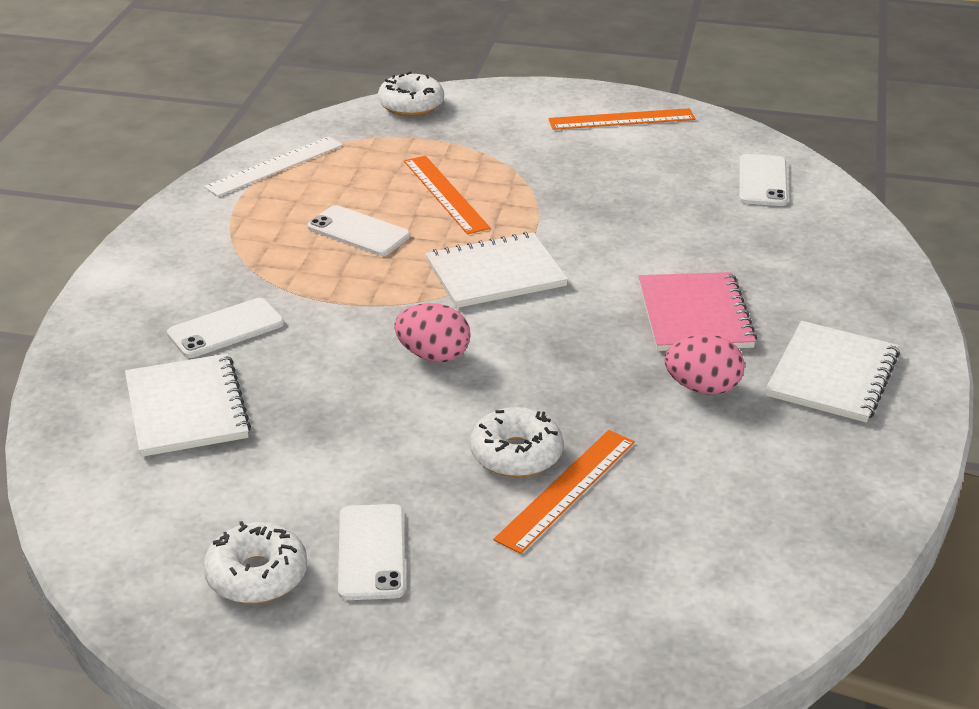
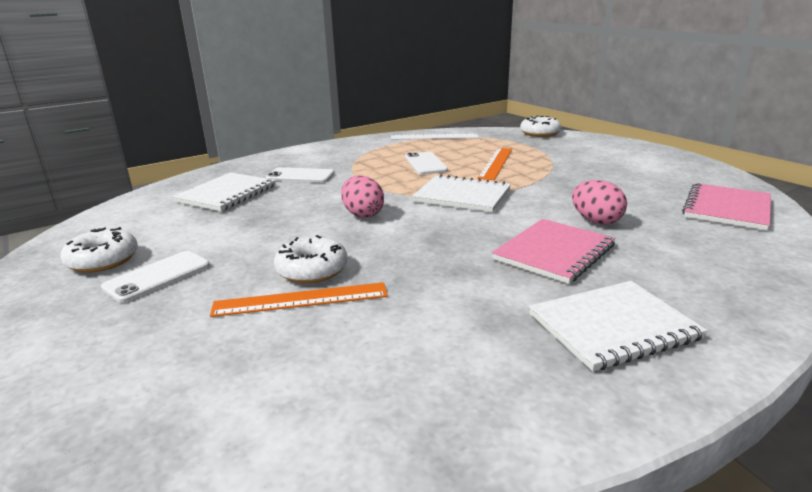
camera: 45 degrees right, 10 degrees down
(621, 119) = (660, 162): orange ruler -> none
(702, 388) = (489, 289): pink egg -> pink egg (596, 221)
(763, 181) = (727, 208): white phone -> pink notebook

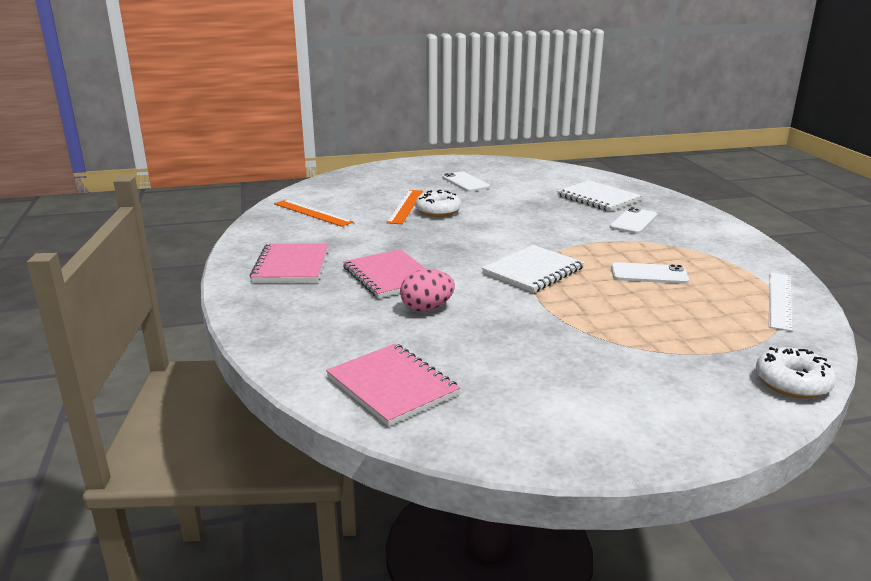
camera: 110 degrees right, 0 degrees up
(103, 260) = (498, 173): white donut -> none
(363, 214) = (518, 232): pink egg -> none
(496, 163) = (634, 310): orange ruler -> orange ruler (312, 213)
(613, 326) = (291, 265): white notebook -> pink notebook

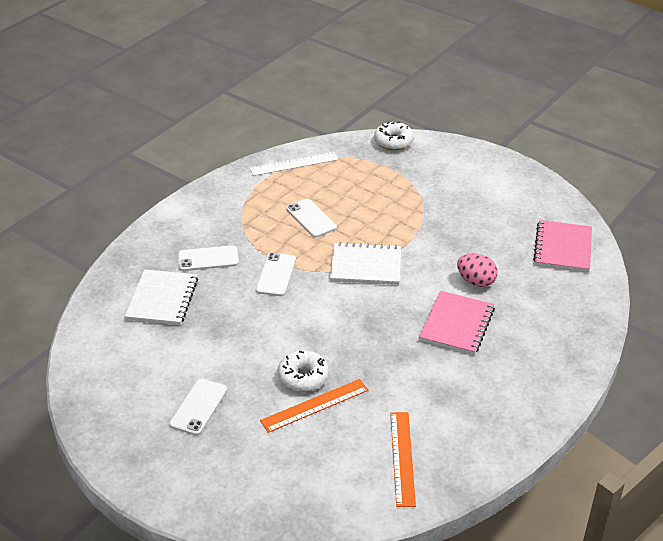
camera: 130 degrees left, 15 degrees up
(291, 265) = (506, 385): pink notebook -> none
(574, 236) = (276, 274): none -> white phone

